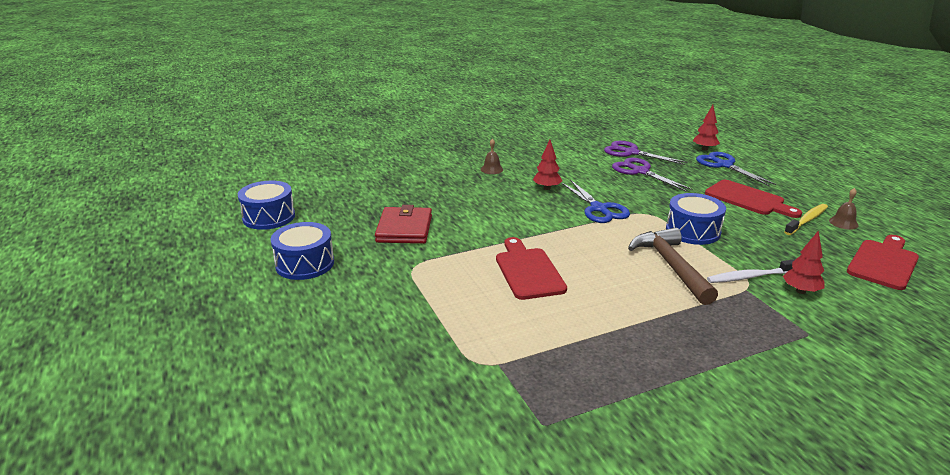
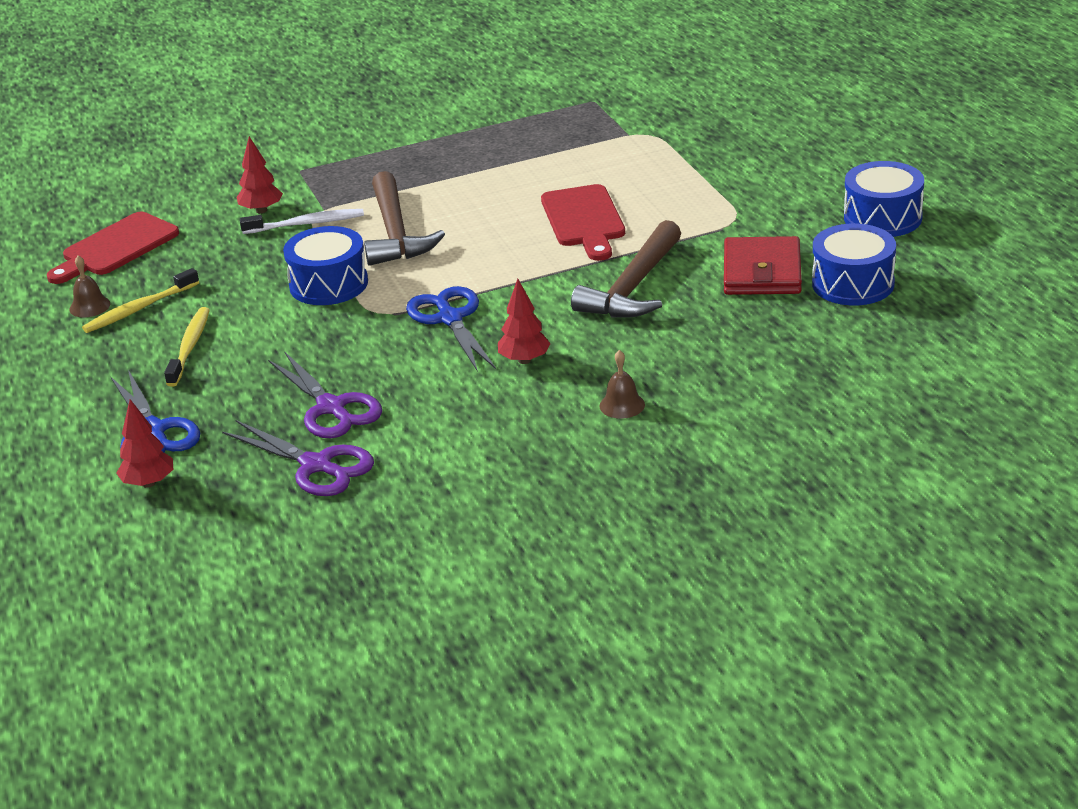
camera: 175 degrees left, 5 degrees up
(269, 217) = (988, 285): blue drum -> blue drum (853, 284)
(488, 223) = (633, 287): none -> brown hammer
(748, 199) = (190, 347): red cutting board -> yellow toothbrush

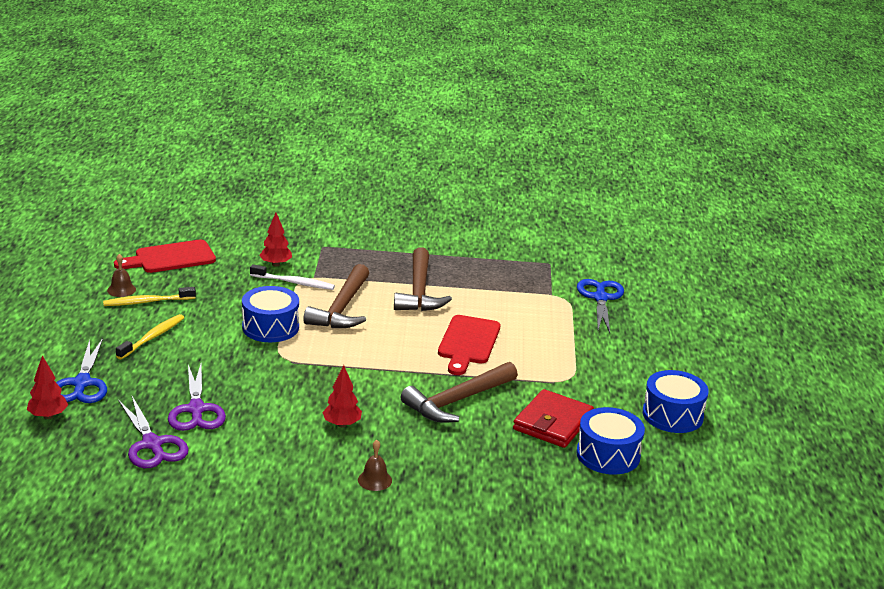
camera: 20 degrees right, 5 degrees down
(450, 318) = (322, 378): blue scissors -> blue scissors (600, 298)
(470, 183) = (419, 291): none -> brown hammer

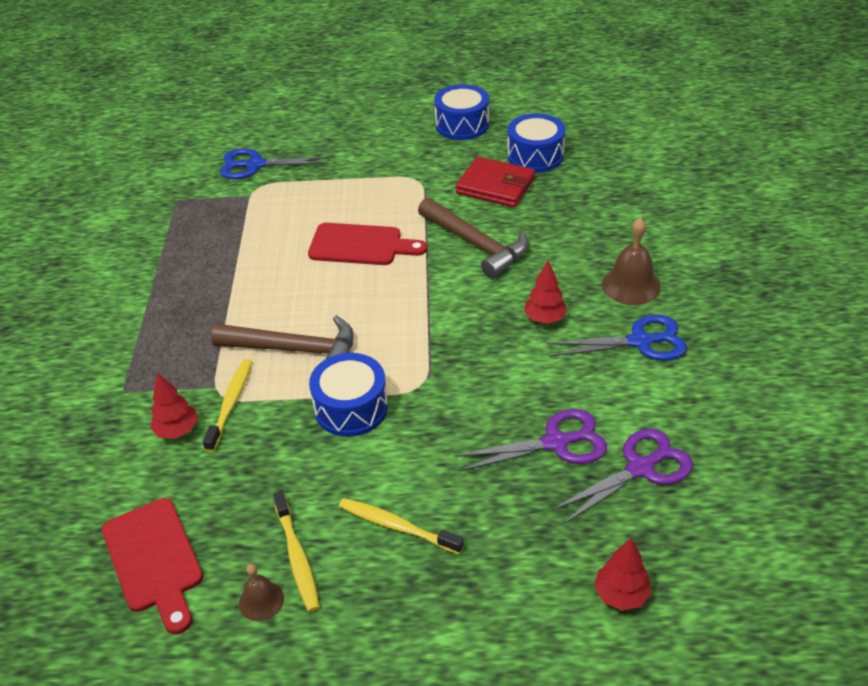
camera: 90 degrees left, 15 degrees up
(82, 383) = (533, 578): blue scissors -> blue scissors (640, 342)
(294, 283) = (231, 403): white toothbrush -> yellow toothbrush
(374, 480) = (631, 285): brown bell -> brown bell, size x1.71
(419, 291) = (248, 290): brown hammer -> none

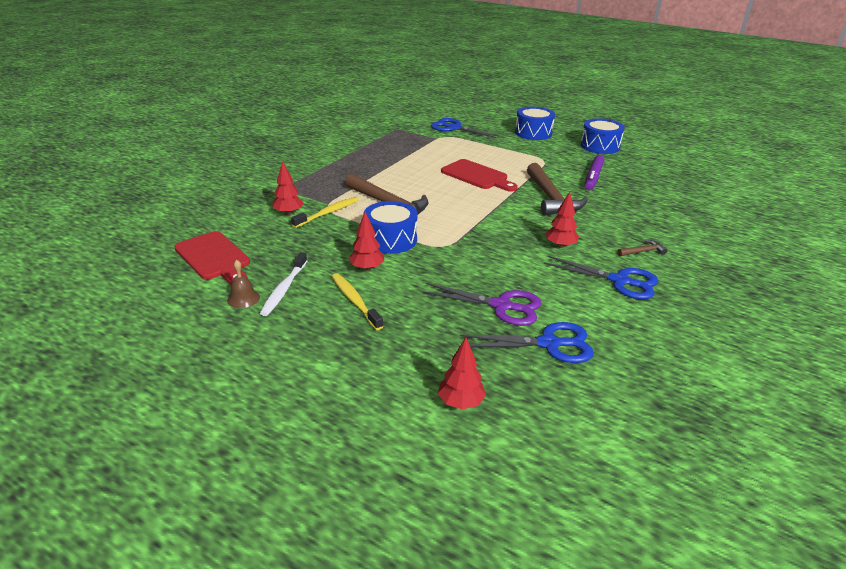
camera: 30 degrees right, 10 degrees down
(154, 560) = (214, 258): red cutting board -> red cutting board turned 45 degrees counterclockwise
(297, 557) = (284, 289): yellow toothbrush -> white toothbrush
(365, 469) = (367, 268): none -> red tree
(495, 186) = (593, 177): red wallet -> purple marker
(535, 156) = (636, 172): blue drum -> blue drum (533, 133)
(631, 285) = (642, 251): brown bell -> brown hammer
(640, 468) = (549, 344): purple scissors -> blue scissors

